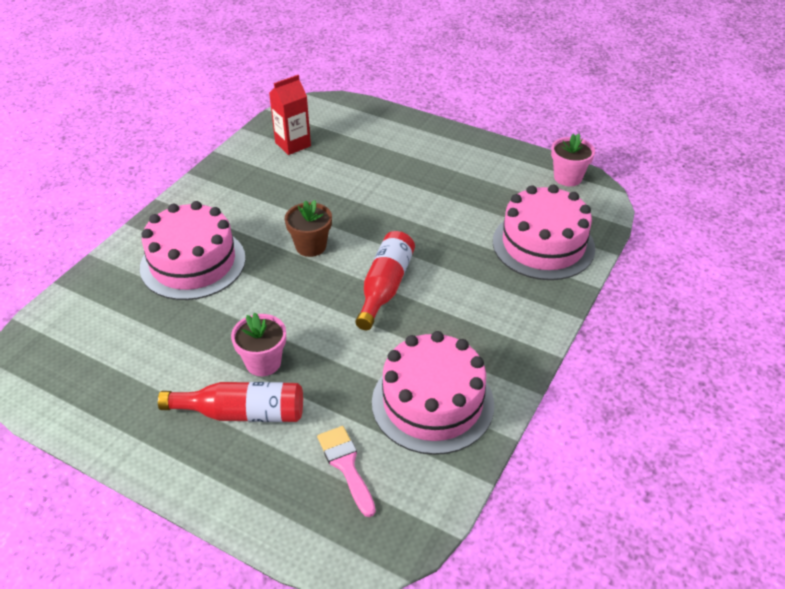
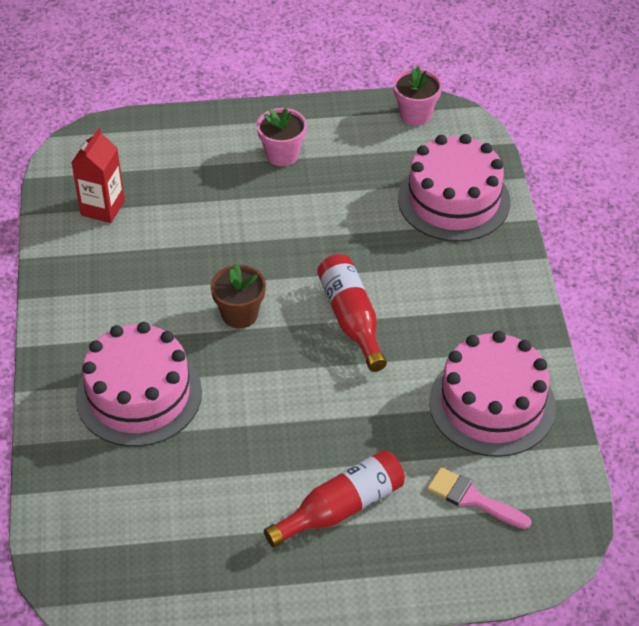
camera: 35 degrees left, 5 degrees up
(263, 362) = (312, 453): pink flower pot -> pink flower pot (282, 154)

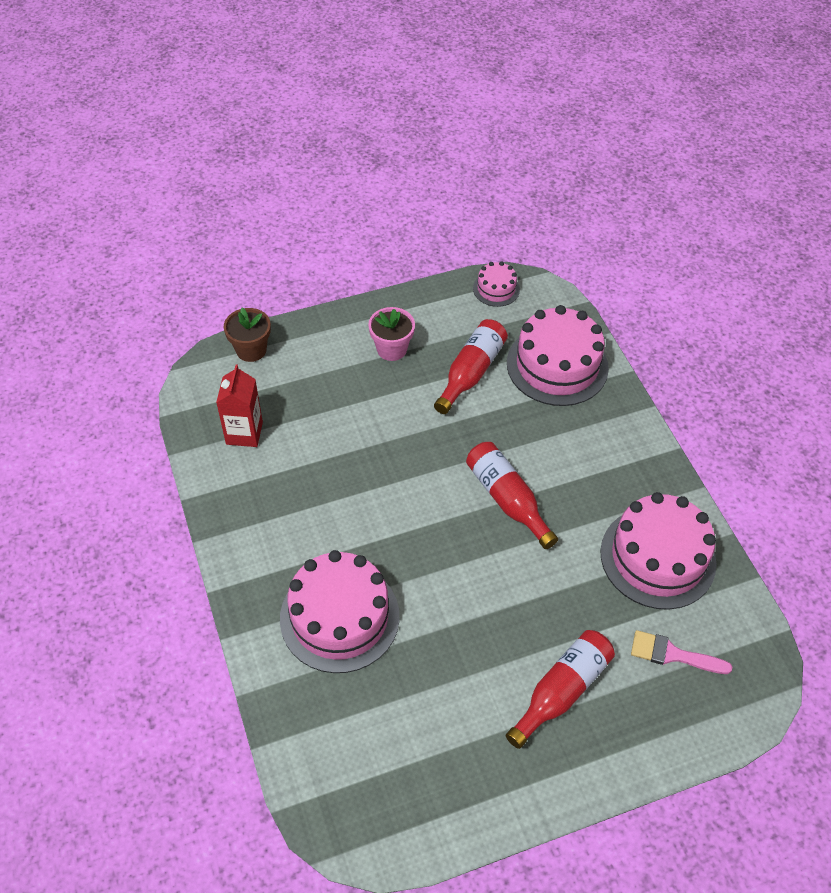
camera: 15 degrees left, 5 degrees up
(239, 314) = (406, 515): brown flower pot -> brown flower pot (251, 350)
(358, 191) = (471, 372): none -> red bottle
(415, 114) = (496, 289): pink flower pot -> pink cake

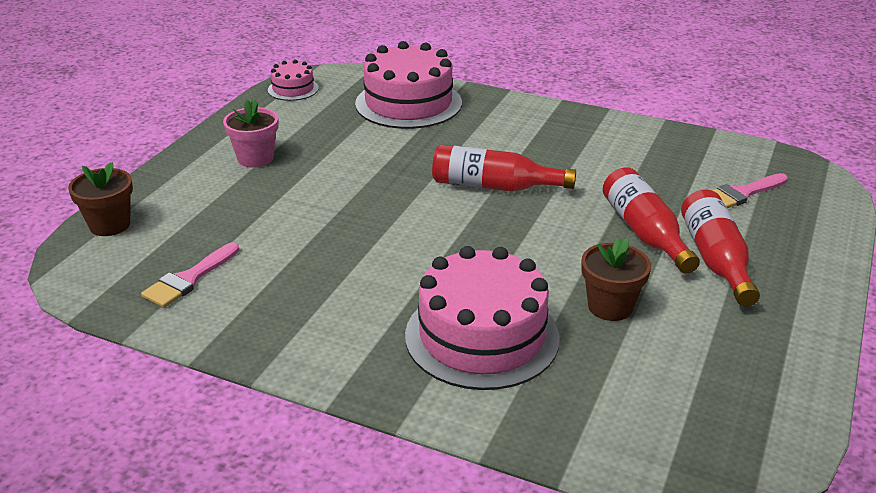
camera: 45 degrees left, 20 degrees down
(244, 433) = (188, 279): red carton -> pink brush
(439, 664) = (610, 307): none -> brown flower pot
(471, 372) = (347, 138): red bottle -> red bottle (645, 233)
(658, 557) = (645, 155): pink cake -> none

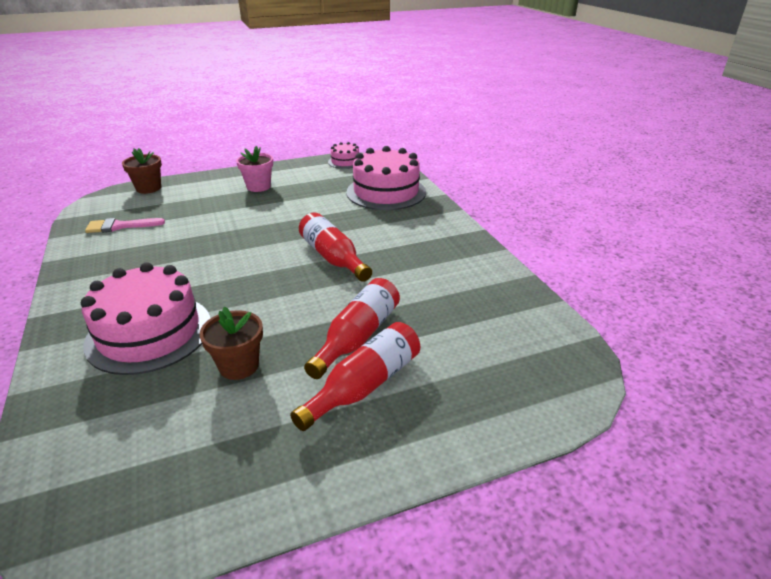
camera: 45 degrees right, 0 degrees up
(741, 194) = (483, 355): pink brush -> none

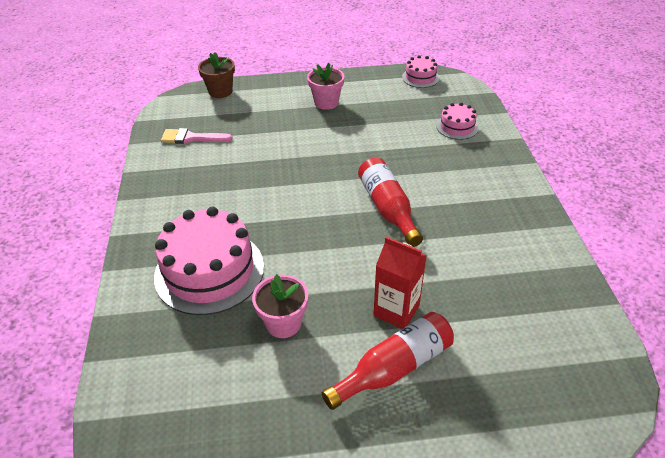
camera: 15 degrees right, 10 degrees up
(239, 366) = (283, 323): brown flower pot -> pink flower pot
(357, 337) = (396, 310): red bottle -> red carton
(386, 192) = (457, 127): pink cake -> pink cake, size x0.49

